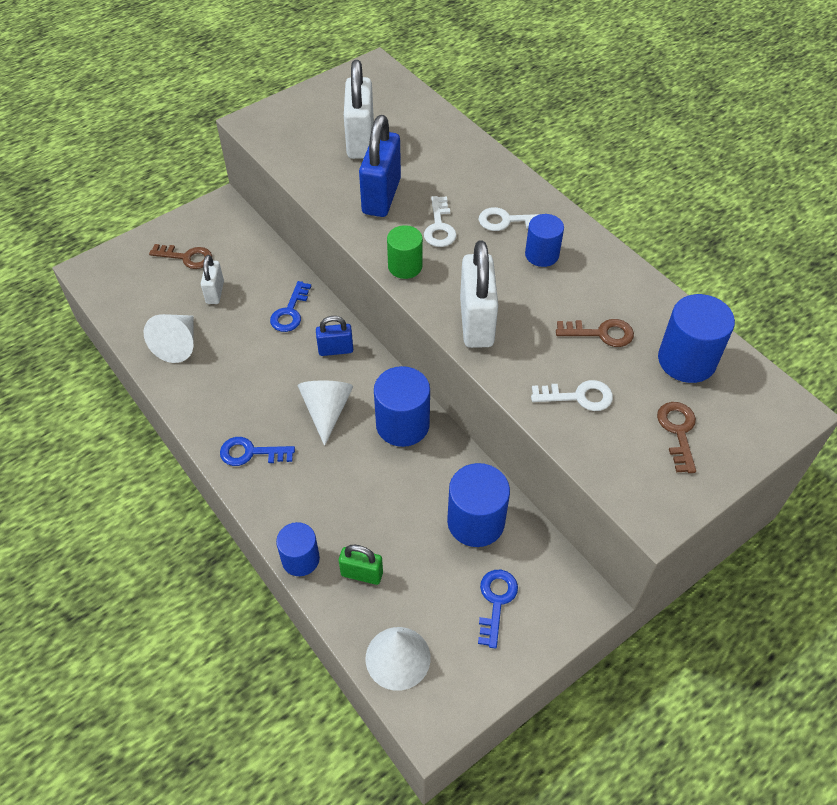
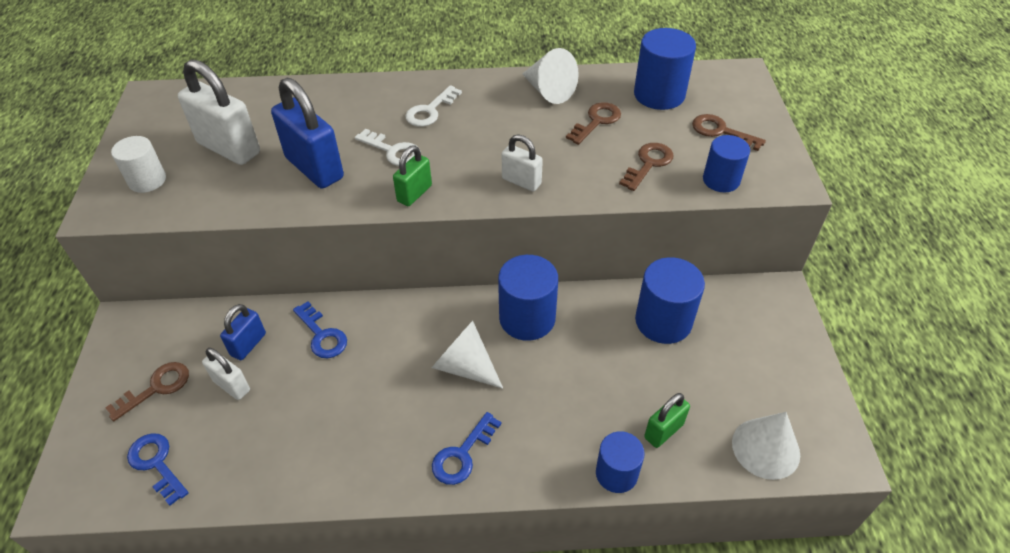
camera: 55 degrees left, 5 degrees down
(178, 345) = (266, 454): white cone -> white cone (549, 91)
(295, 124) = (147, 180): none -> white cylinder
(335, 350) = (401, 323): blue padlock -> blue padlock (248, 344)
(405, 266) = (414, 193): green cylinder -> green padlock
(476, 322) = (521, 181): white padlock -> white padlock, size x0.55
(496, 601) = (748, 349): blue key -> blue key (156, 464)
(542, 254) = (486, 111): blue cylinder -> blue cylinder (721, 180)
(578, 396) = (648, 164): white key -> brown key

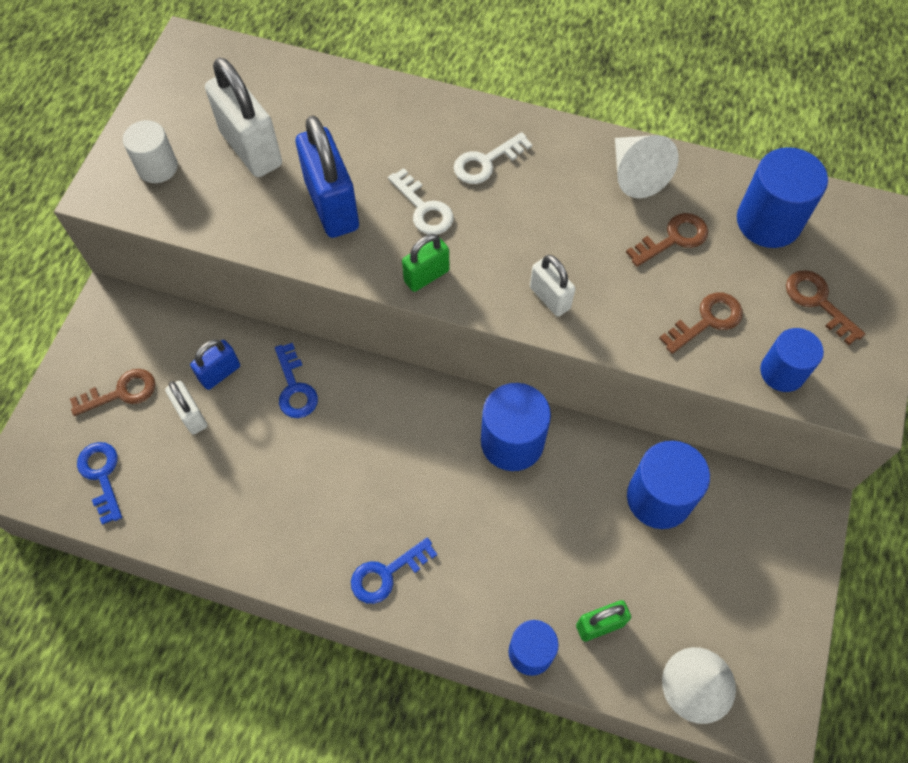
camera: 20 degrees right, 15 degrees up
(465, 366) = (425, 476): white cone -> none

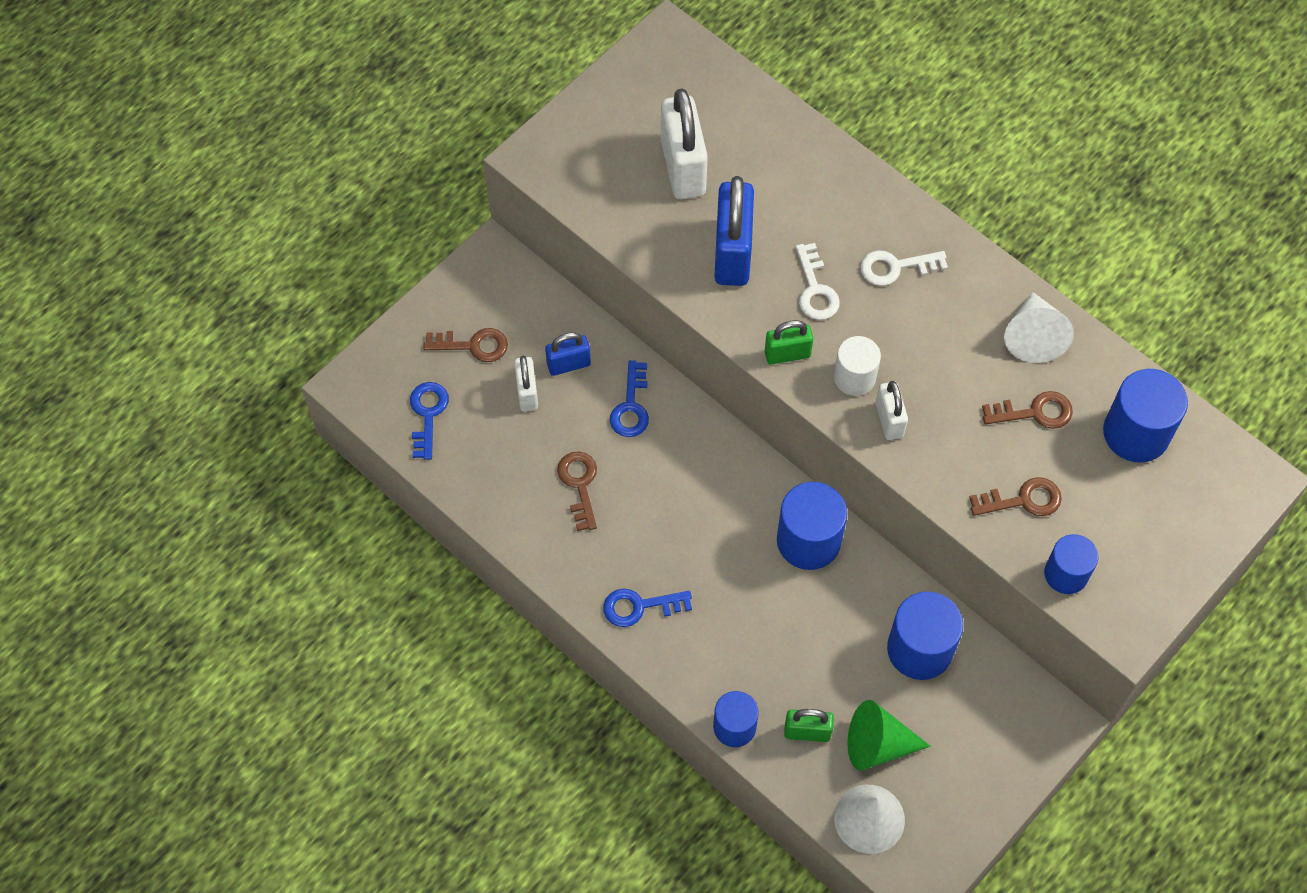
camera: 25 degrees right, 0 degrees up
(157, 167) = (590, 153): white cylinder -> white cylinder (854, 377)
(669, 607) = (877, 745): none -> green cone
(818, 302) = (1137, 526): brown key -> brown key (579, 485)

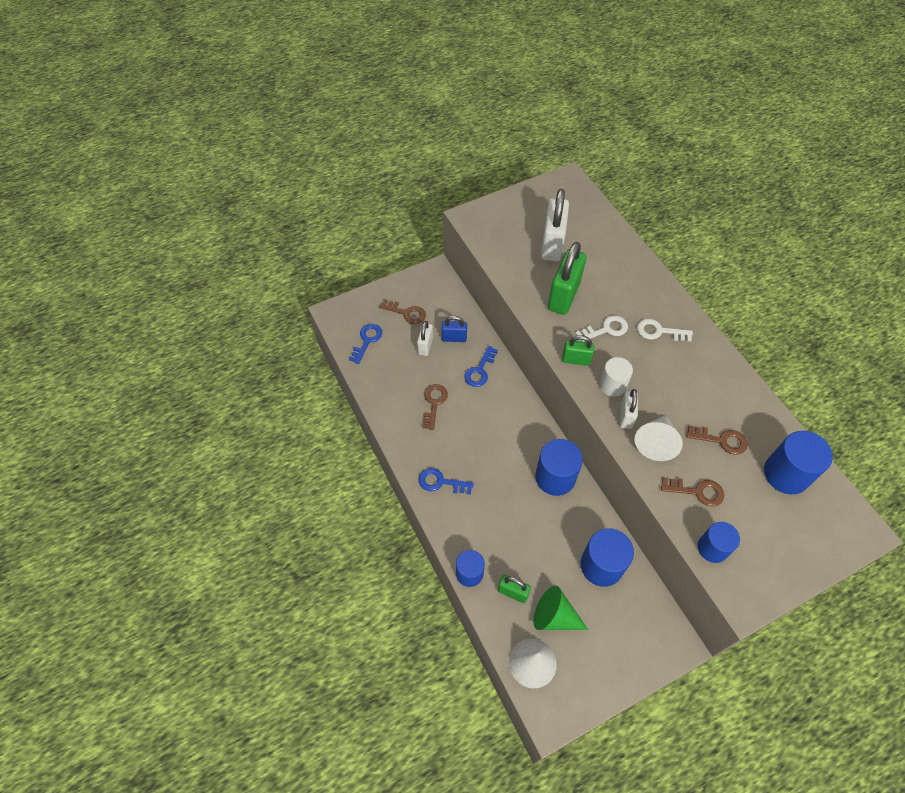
camera: 20 degrees right, 5 degrees down
(732, 253) = (563, 296): blue padlock -> green padlock
(815, 289) = (606, 329): white key -> white key turned 120 degrees counterclockwise
(1033, 336) = (734, 395): white cone -> white cone (656, 442)

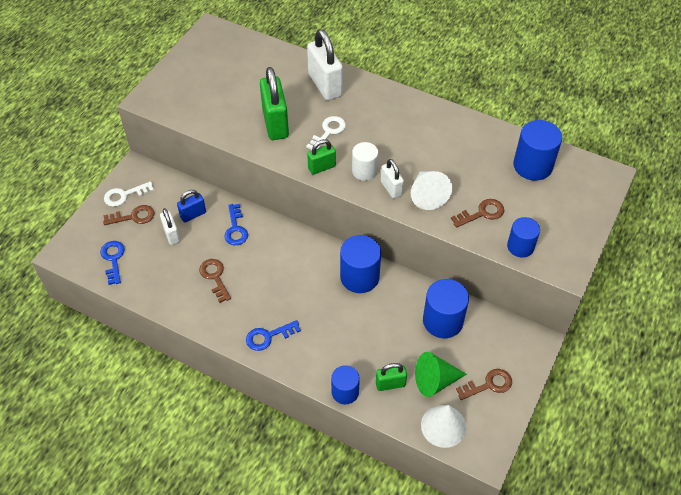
camera: 35 degrees left, 5 degrees down
(552, 244) = (235, 88): white padlock -> white padlock (325, 85)
(659, 331) = (370, 112): white key -> white key (124, 195)
(721, 440) = (472, 167): brown key -> brown key (488, 384)

